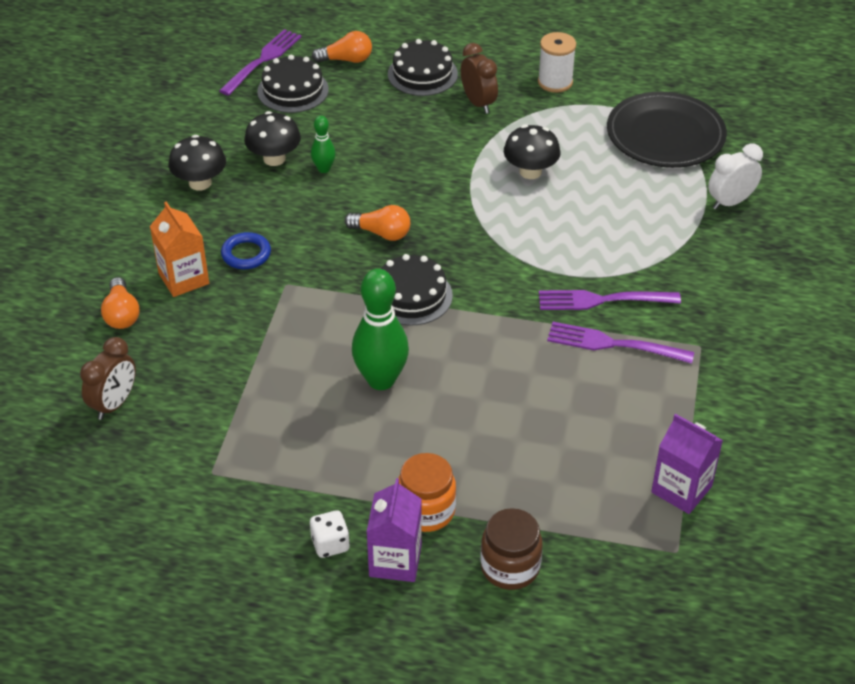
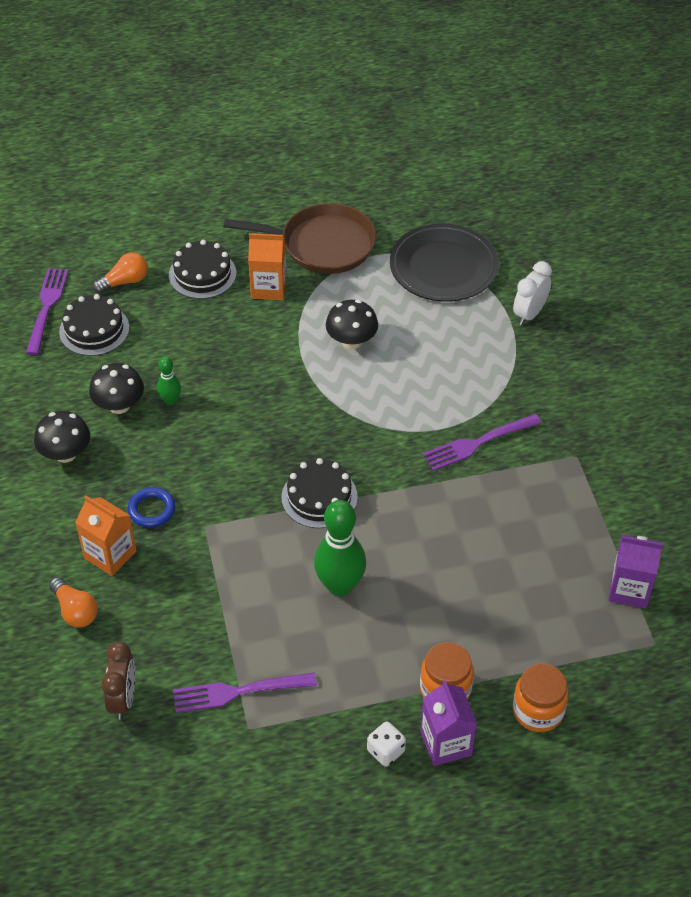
camera: 25 degrees left, 5 degrees up
(382, 233) = (259, 446): orange light bulb -> none
(478, 103) = (268, 288): brown clock -> orange carton
(510, 567) = (538, 711): brown jar -> orange jar
(555, 82) = (323, 245): white spool -> brown pan
(614, 344) = (509, 480): purple fork -> purple fork (239, 691)

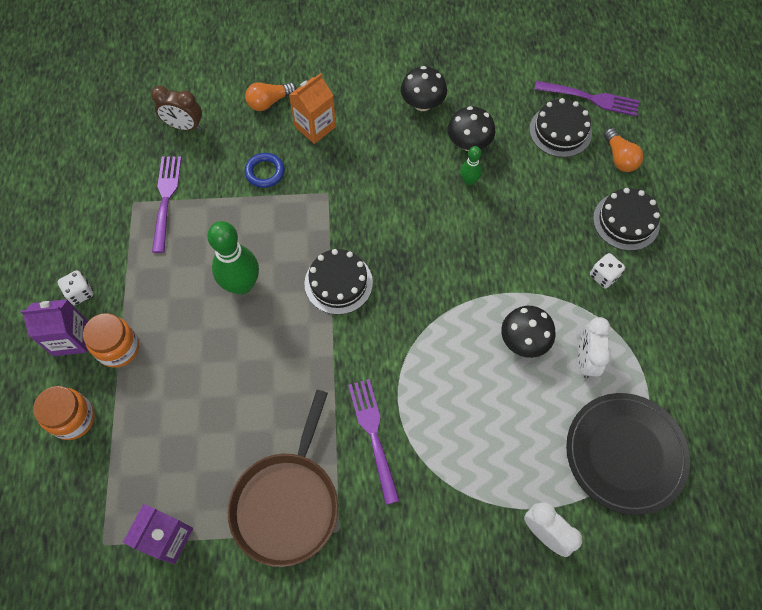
camera: 100 degrees right, 15 degrees up
(152, 510) = (352, 157): blue ring -> blue ring (265, 172)
(268, 288) = (603, 276): orange carton -> white dice
(323, 245) = (664, 335): brown pan -> brown pan (287, 503)
(360, 296) = (585, 359): none -> white clock

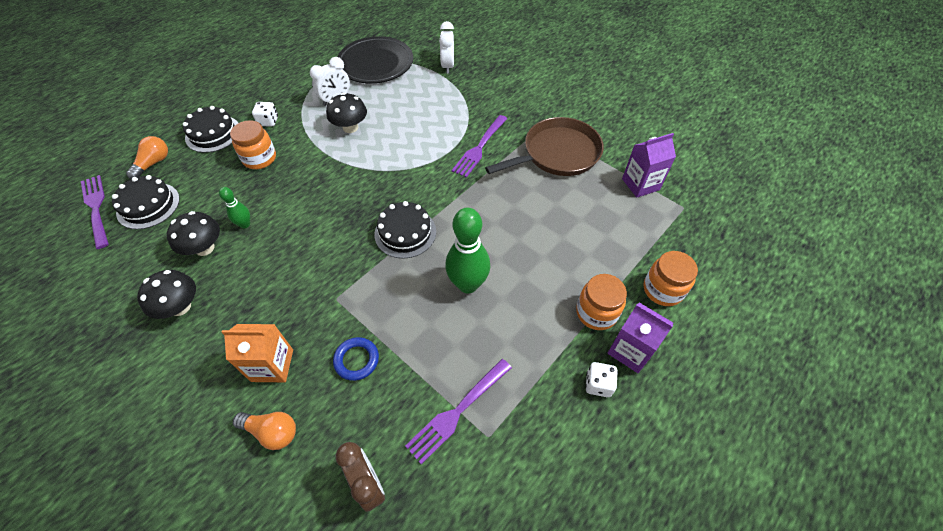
camera: 135 degrees left, 10 degrees down
(548, 237) = (260, 158): none -> orange jar

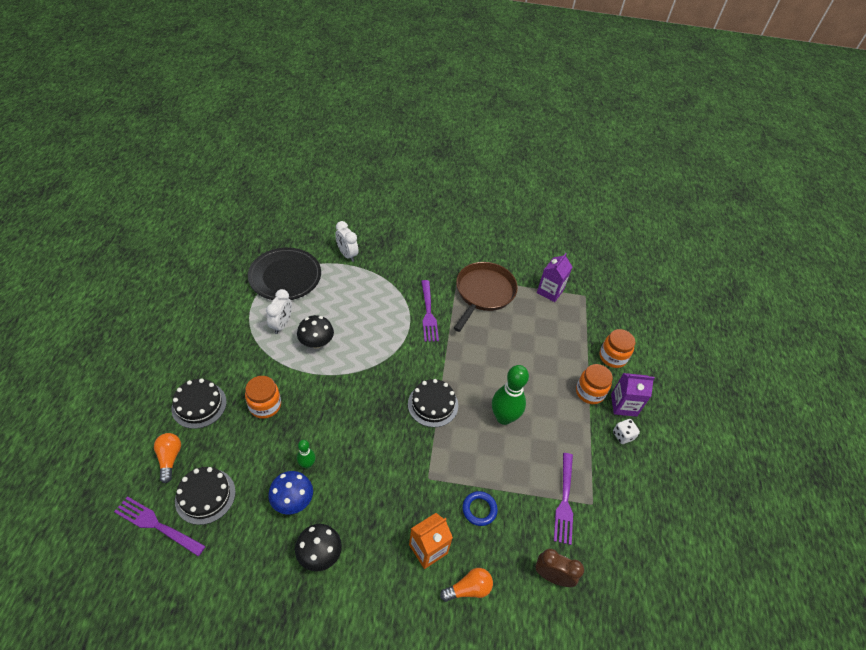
camera: 40 degrees left, 5 degrees down
(204, 248) = (293, 500): black mushroom -> blue mushroom
(268, 121) = (240, 370): white dice -> none

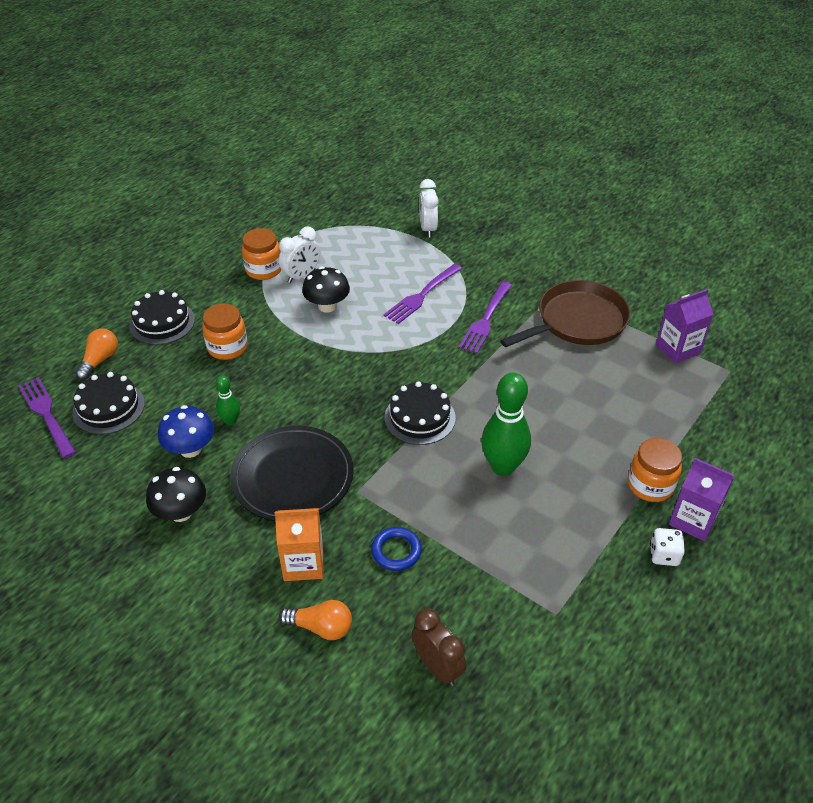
camera: 35 degrees right, 5 degrees down
(285, 276) = (339, 230): black plate -> black plate (293, 477)
(564, 500) = (518, 591): purple fork -> purple fork (422, 295)
(612, 357) = (719, 457): orange jar -> orange jar (263, 270)

